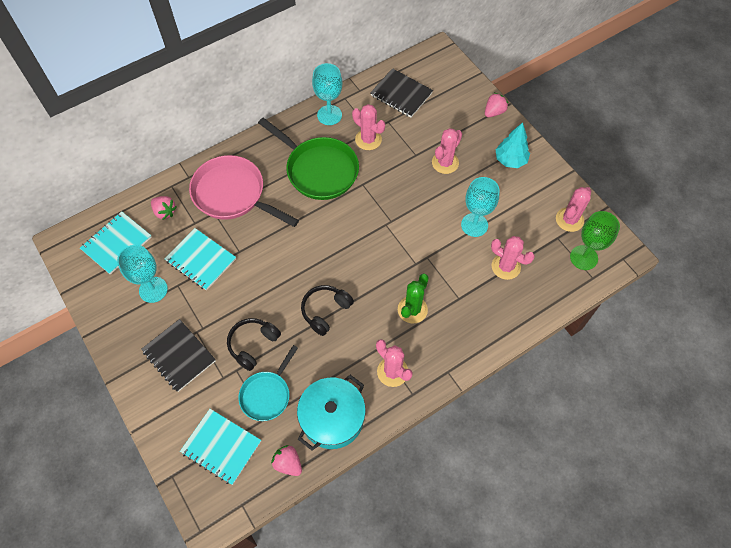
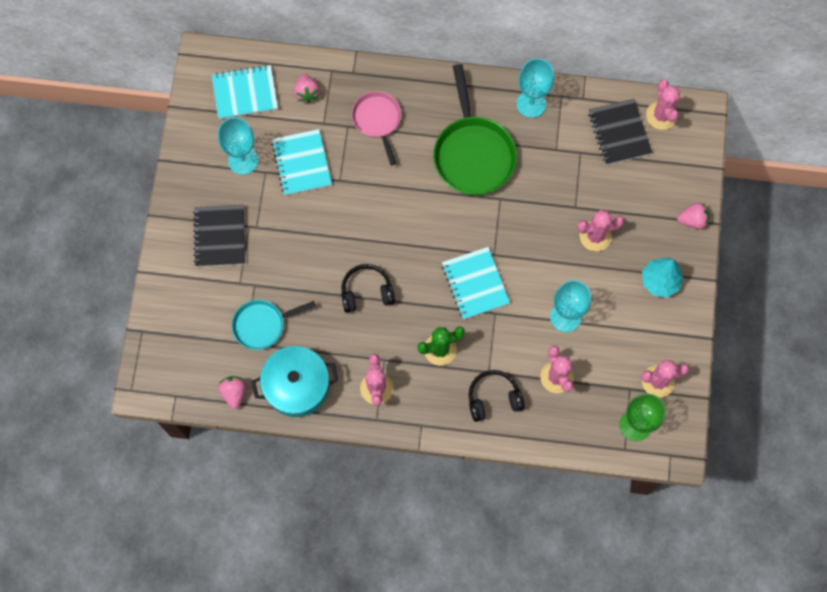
camera: 40 degrees right, 10 degrees up
(221, 447) = (195, 338): turquoise notebook -> turquoise notebook (475, 284)
(233, 194) = (377, 120): pink pan -> pink pan, size x0.60
(253, 344) = (284, 274): black headphones -> black headphones (493, 398)
(368, 139) = (545, 157): pink cactus -> pink cactus (661, 115)

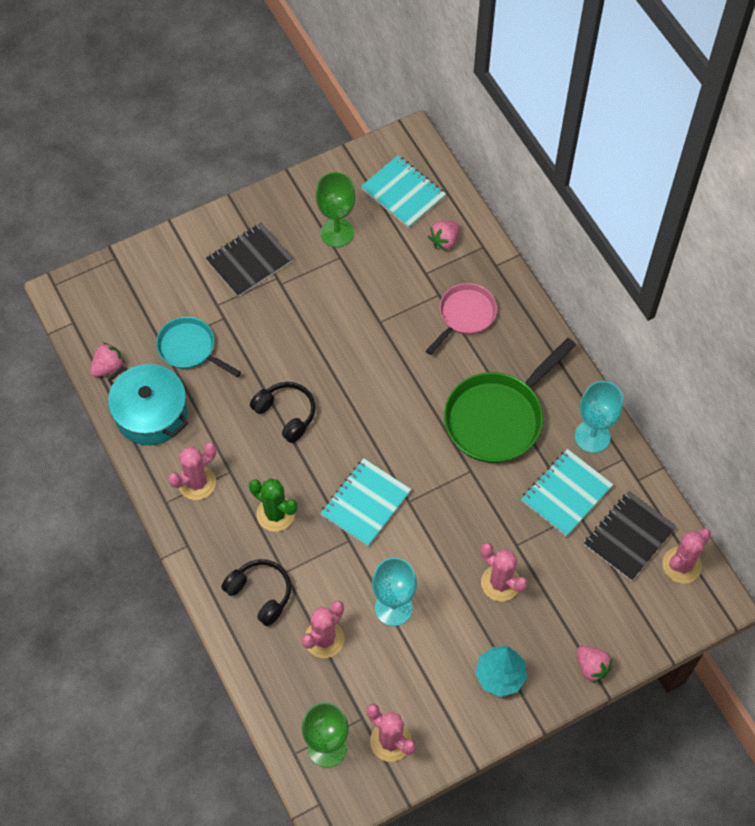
camera: 55 degrees right, 10 degrees down
(243, 160) = (337, 233): turquoise goblet -> green goblet
(301, 163) = (371, 280): turquoise notebook -> turquoise notebook (566, 493)

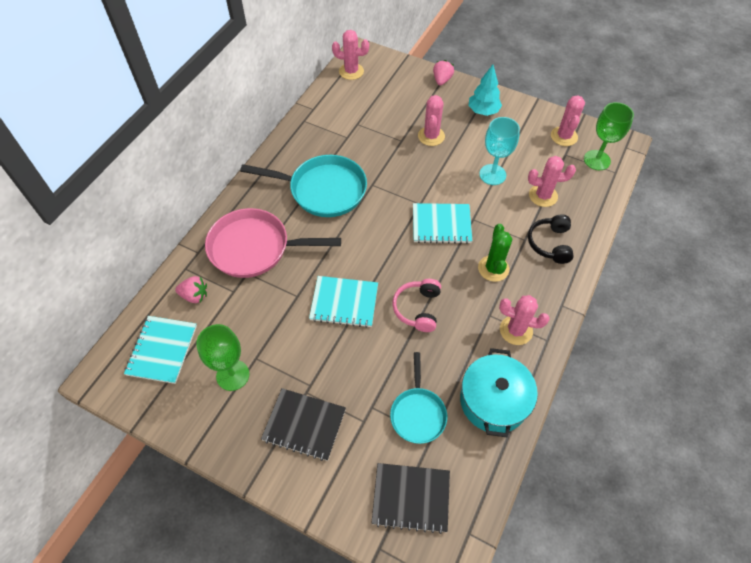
camera: 125 degrees left, 5 degrees down
(108, 367) = (484, 466): pink strawberry -> none
(286, 414) = (418, 309): black headphones -> pink headphones
(464, 315) = (255, 248): pink pan -> pink pan, size x1.67
(498, 417) = (323, 190): green pan -> turquoise pan
(566, 493) = (349, 134): turquoise notebook -> turquoise notebook (344, 303)
(592, 436) = (300, 140): turquoise goblet -> none
(629, 536) = (353, 97): black notebook -> black notebook (411, 498)

